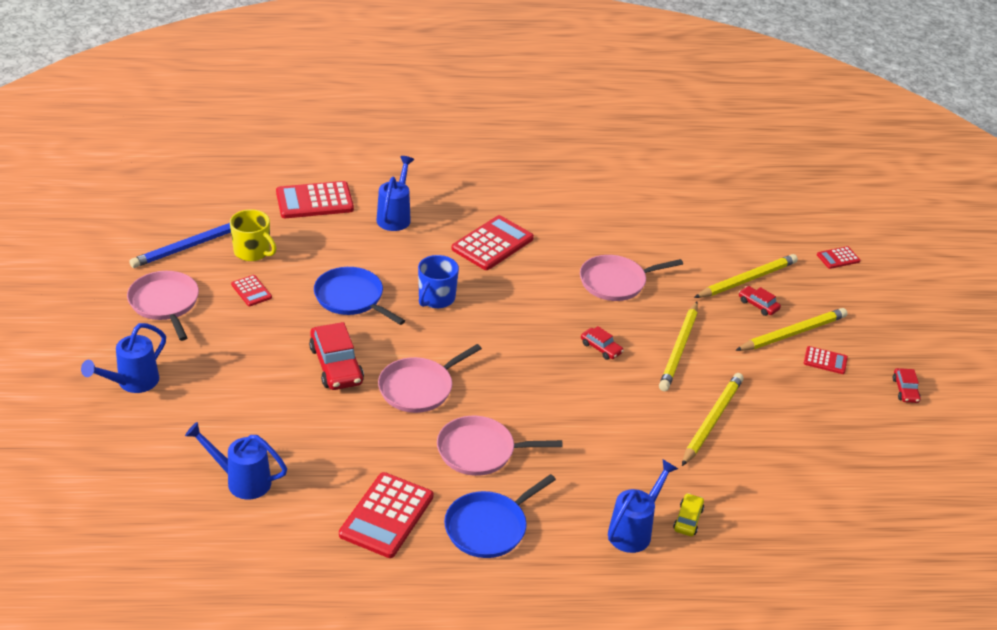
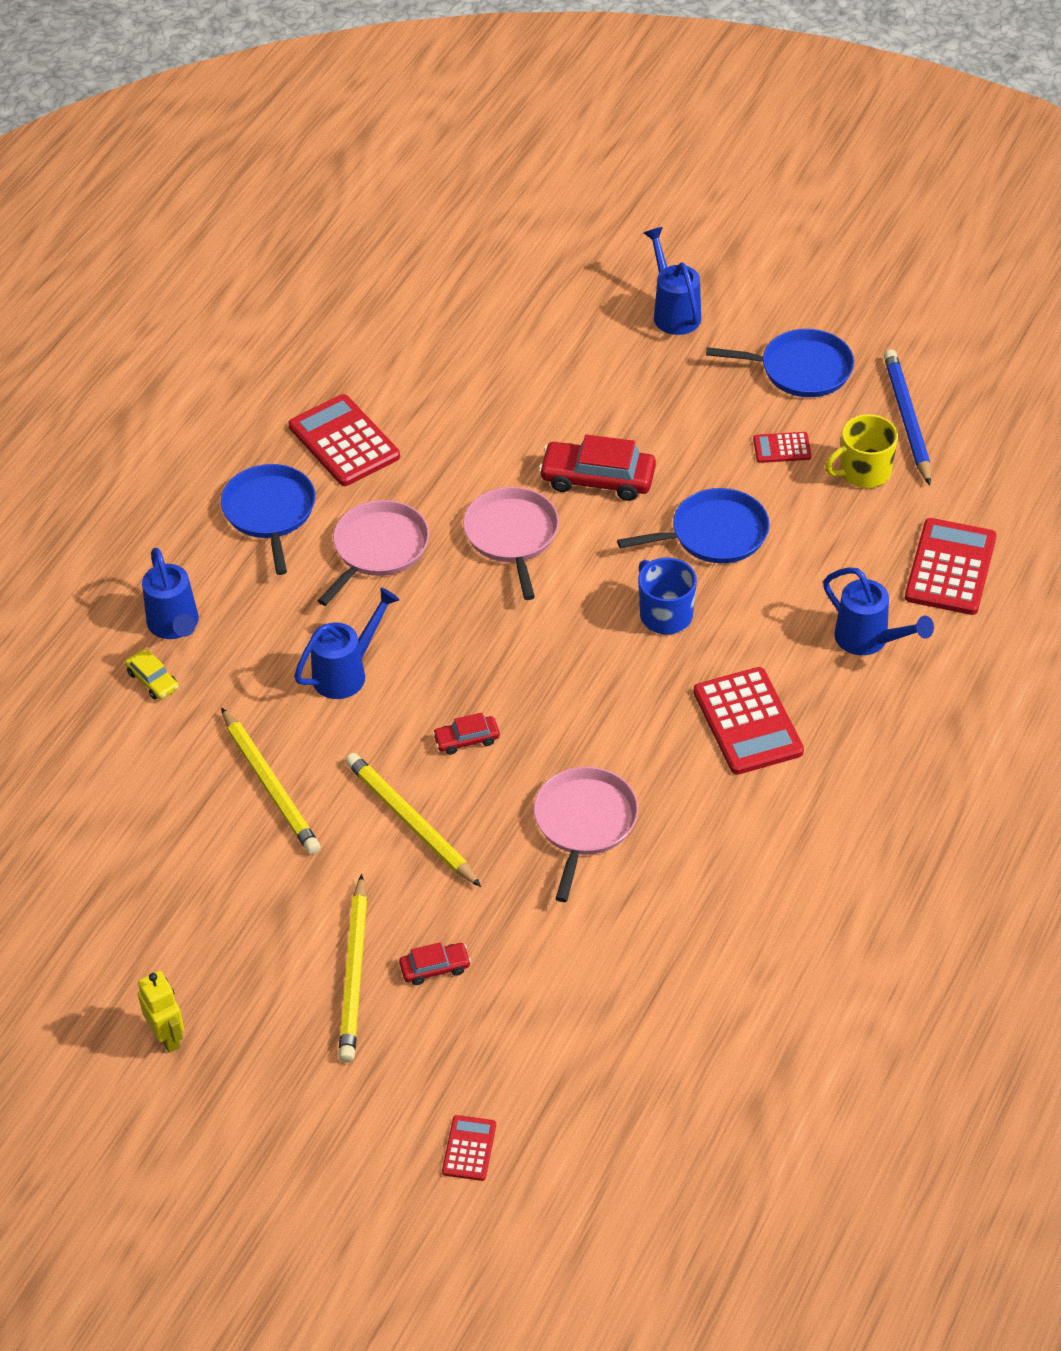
camera: 125 degrees right, 10 degrees up
(165, 303) = (801, 369): pink pan -> blue pan
(241, 481) = (470, 353): blue watering can -> blue watering can (347, 672)
(747, 280) = (494, 988): yellow pencil -> none
(825, 361) = (280, 978): red calculator -> none
(905, 390) = (167, 1037): red car -> yellow robot

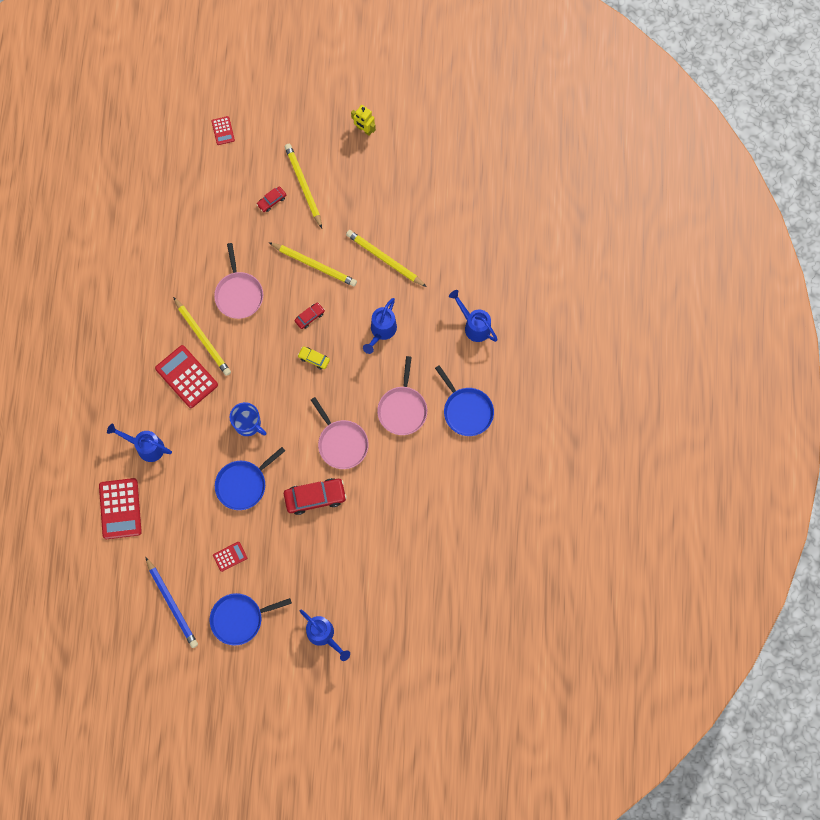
camera: 155 degrees right, 25 degrees up
(153, 680) = (467, 292): yellow car -> yellow car (314, 359)
(344, 441) = (453, 471): red calculator -> none
(689, 774) = (202, 338): none -> yellow pencil
(864, 472) = (182, 556): yellow mug -> none

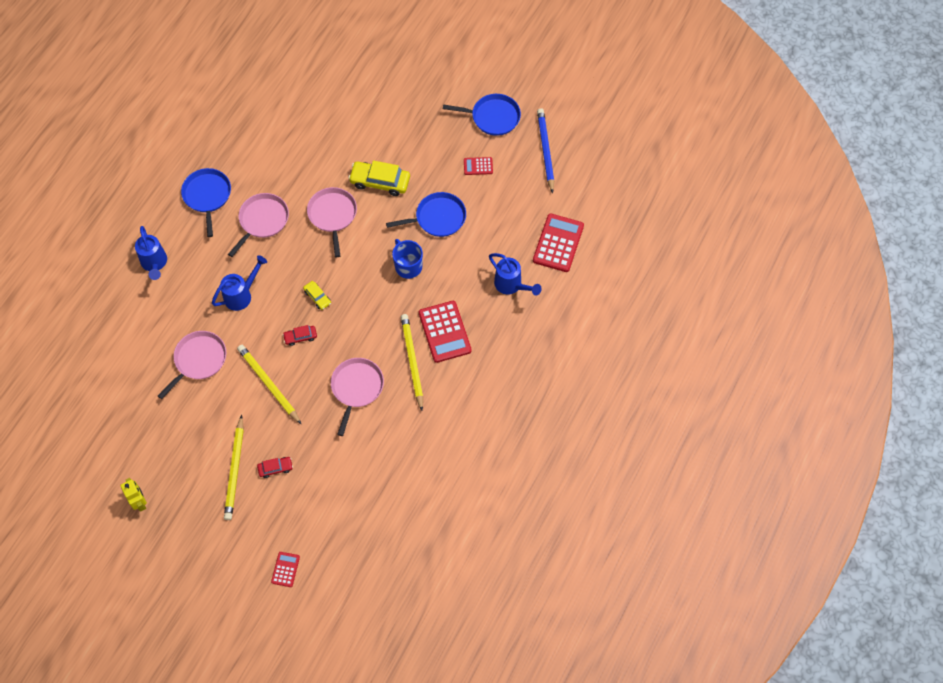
camera: 155 degrees left, 10 degrees down
(315, 497) = (380, 182): red car -> yellow car
(324, 636) = (429, 78): blue watering can -> none
(385, 259) = (198, 360): yellow pencil -> pink pan

